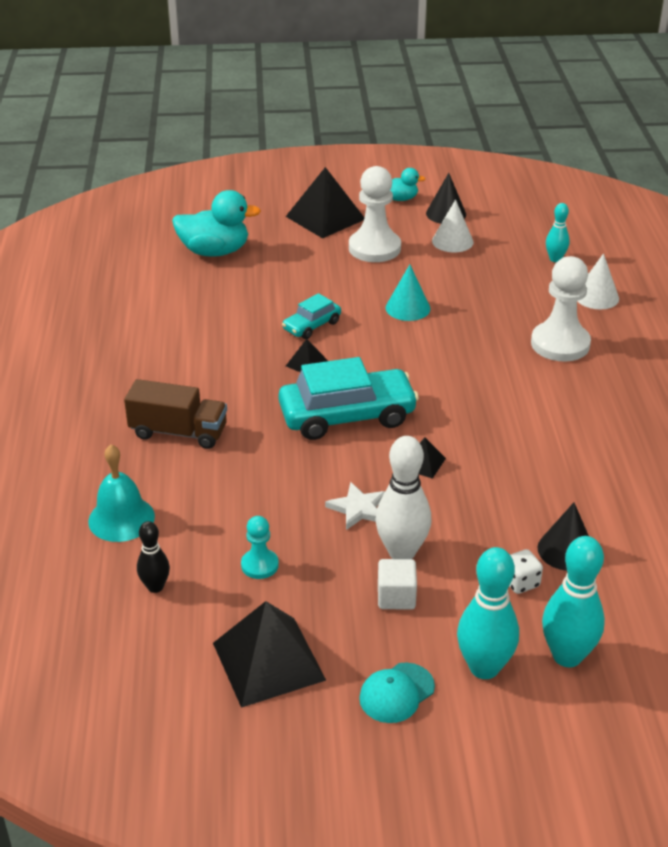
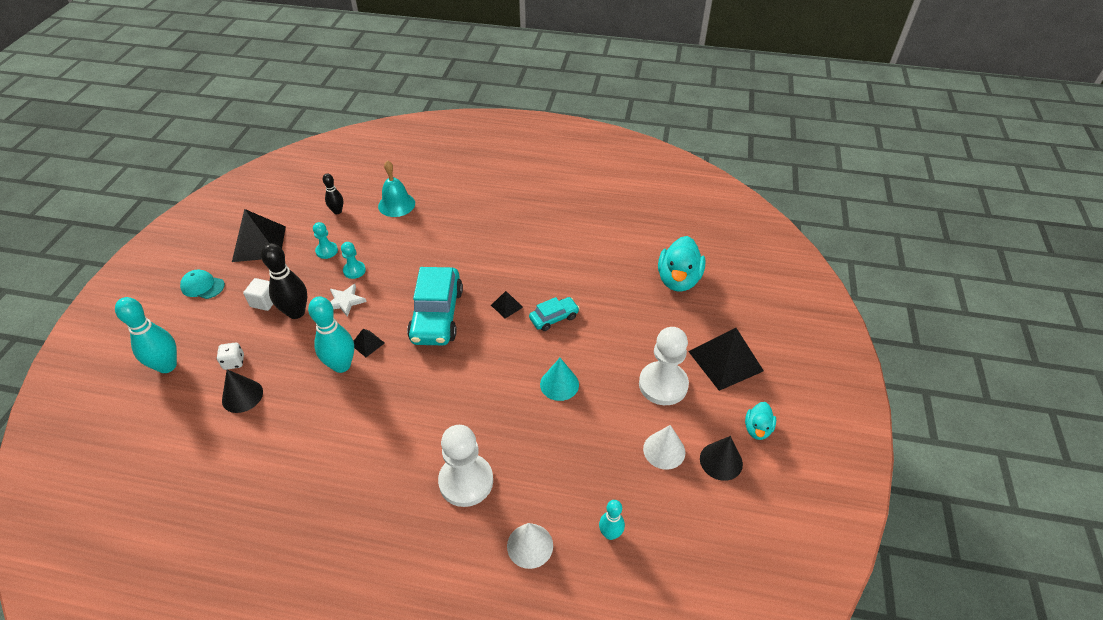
camera: 105 degrees right, 10 degrees up
(178, 432) = (460, 234): brown truck -> none
(293, 519) = (354, 270): none -> turquoise pawn
(312, 326) = (554, 318): turquoise car -> turquoise car turned 90 degrees clockwise
(396, 693) = (202, 286): turquoise cap -> turquoise cap turned 45 degrees counterclockwise
(401, 552) = (296, 312): white bowling pin -> black bowling pin
(484, 667) = (189, 326): turquoise bowling pin -> turquoise bowling pin (341, 365)

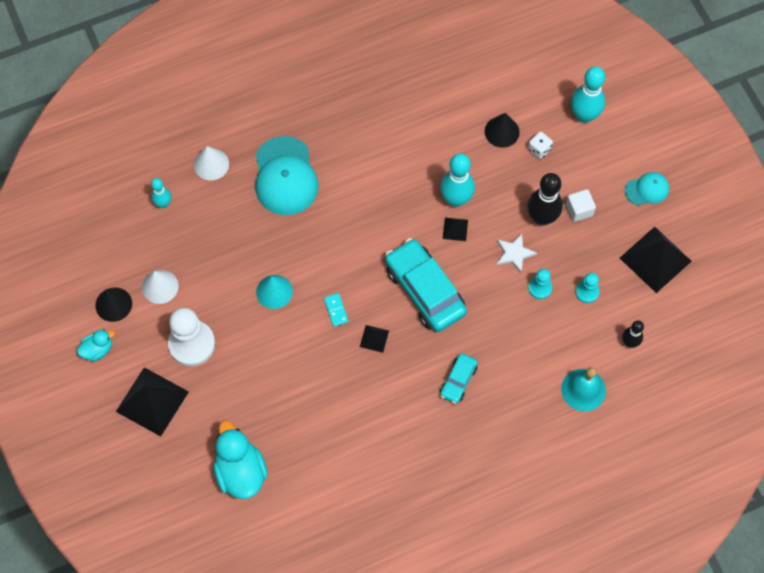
camera: 145 degrees right, 20 degrees up
(466, 481) = (285, 176): white pawn -> turquoise cap
(519, 341) = (336, 310): none -> turquoise domino
(554, 318) = (324, 352): turquoise car -> turquoise car (458, 381)
(757, 429) = (97, 349): turquoise duck -> turquoise duck turned 75 degrees clockwise

